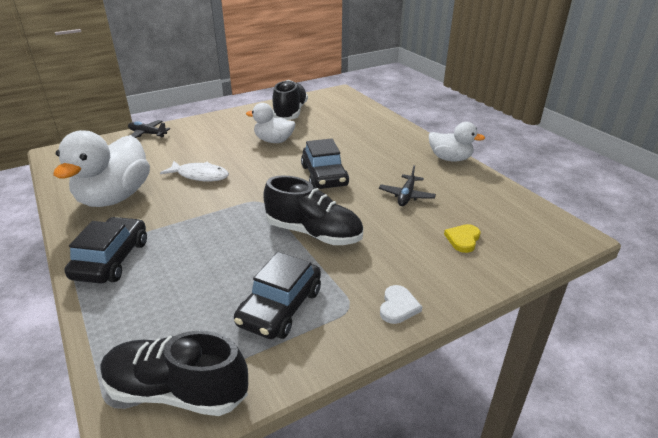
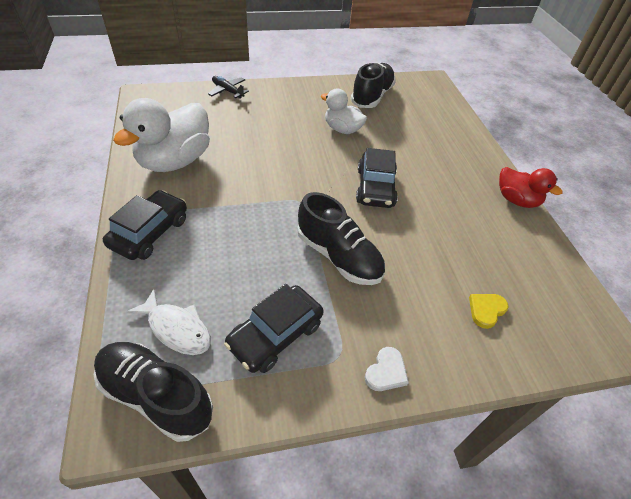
camera: 15 degrees right, 15 degrees up
(200, 176) = (258, 155): white fish -> white fish (177, 329)
(406, 196) = (449, 236): black plane -> none
(450, 159) = (516, 200): white duck -> red duck

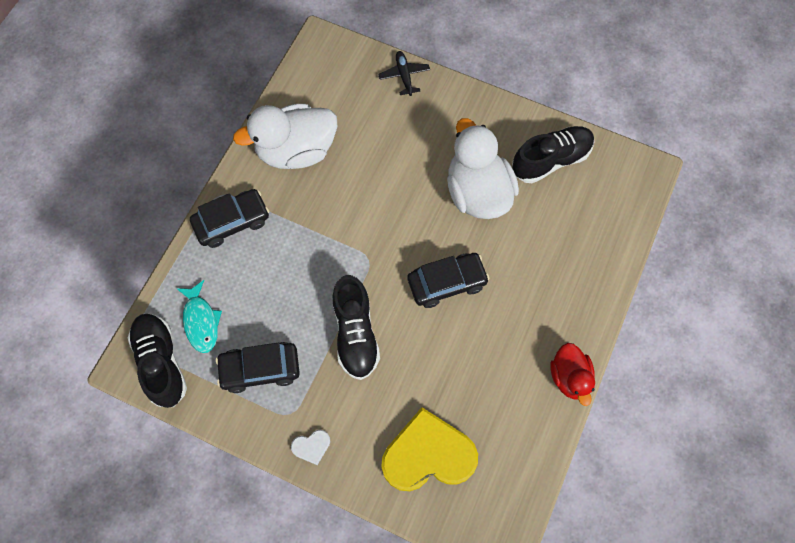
camera: 40 degrees right, 20 degrees up
(177, 329) = (201, 321): white fish -> turquoise fish
(342, 129) = (477, 192): white duck -> white duck, size x1.72
(375, 187) = (447, 283): black car -> black car turned 150 degrees counterclockwise
(486, 310) = (428, 454): yellow heart -> yellow heart, size x2.40

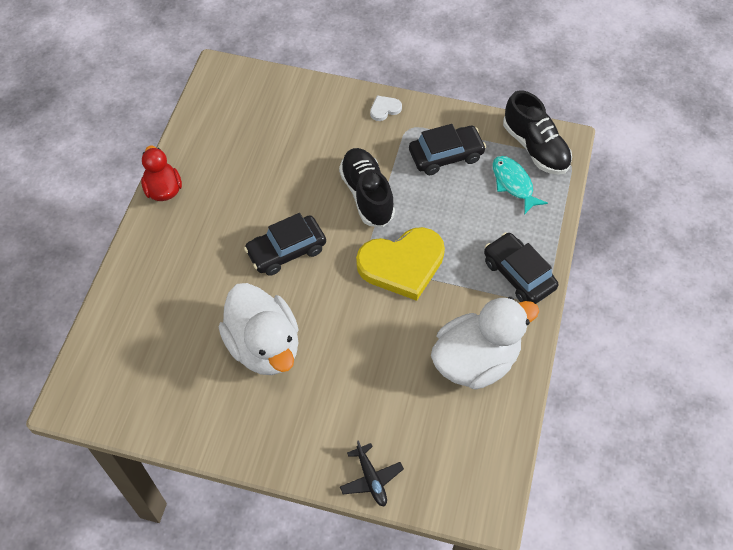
camera: 170 degrees right, 10 degrees down
(232, 222) = (518, 274): black car -> black car turned 90 degrees clockwise
(428, 454) = (285, 117): yellow heart -> yellow heart (402, 264)
(550, 160) = (182, 396): black shoe -> none

